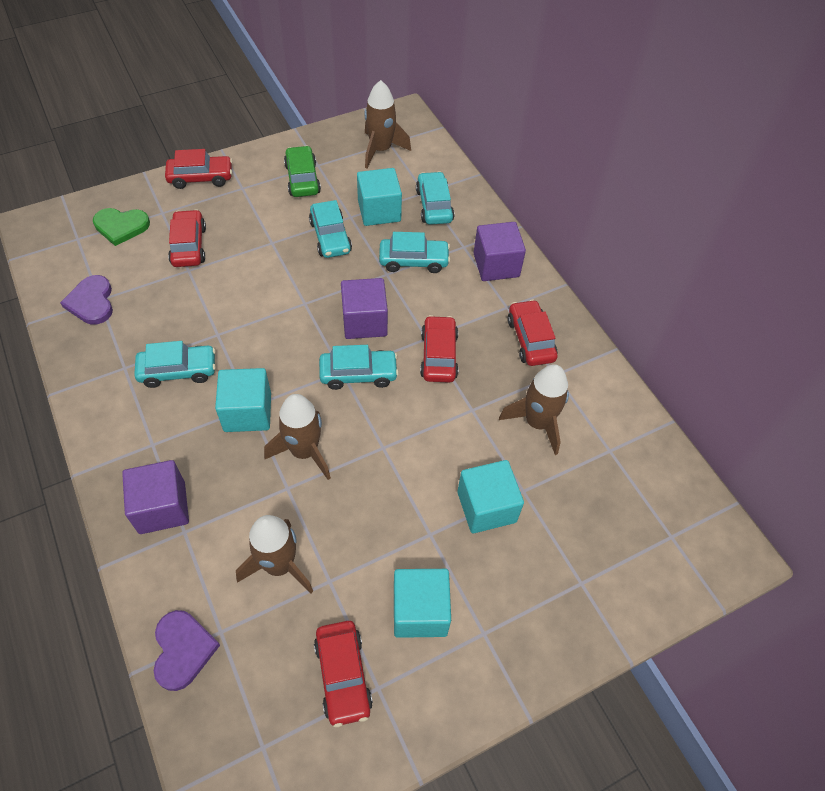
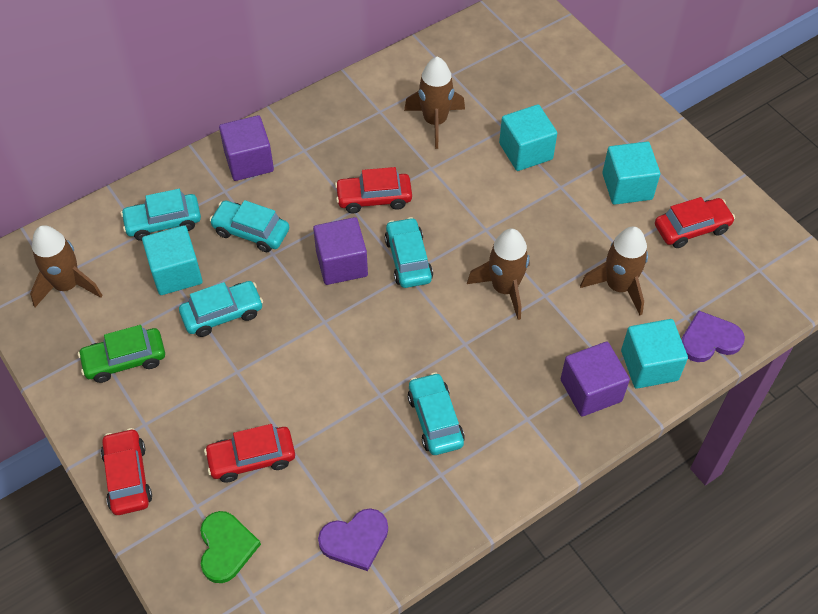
camera: 95 degrees left, 0 degrees up
(247, 412) = (472, 344): turquoise cube -> turquoise cube (649, 365)
(413, 261) = (251, 232): turquoise car -> turquoise car turned 60 degrees counterclockwise
(530, 339) = (342, 130): red car -> none

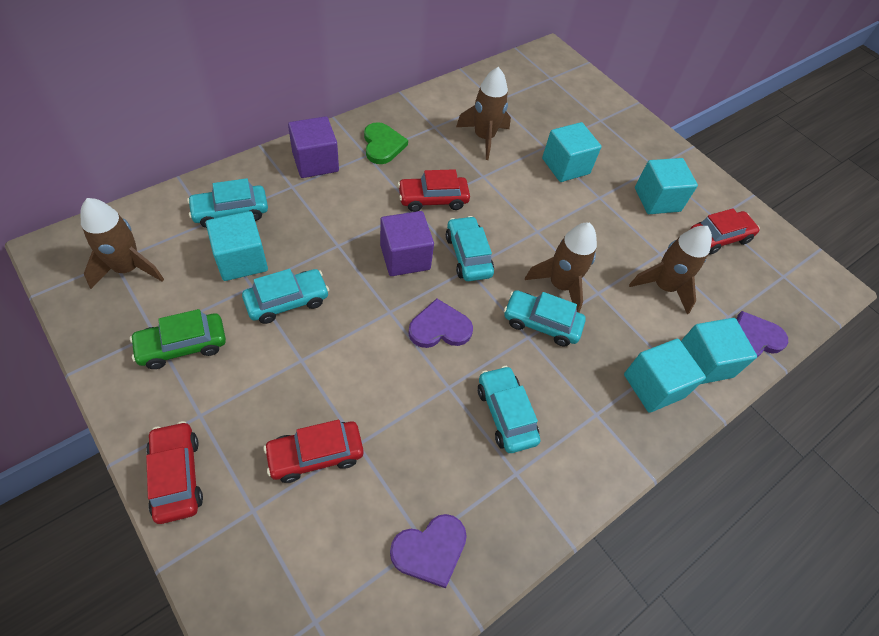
camera: 10 degrees left, 0 degrees up
(226, 547) = (285, 561): green heart -> green heart (382, 145)
(251, 232) = (317, 224): turquoise car -> turquoise car (541, 323)
(374, 336) = (439, 328): none -> purple heart
(591, 390) = (653, 386): purple cube -> turquoise cube

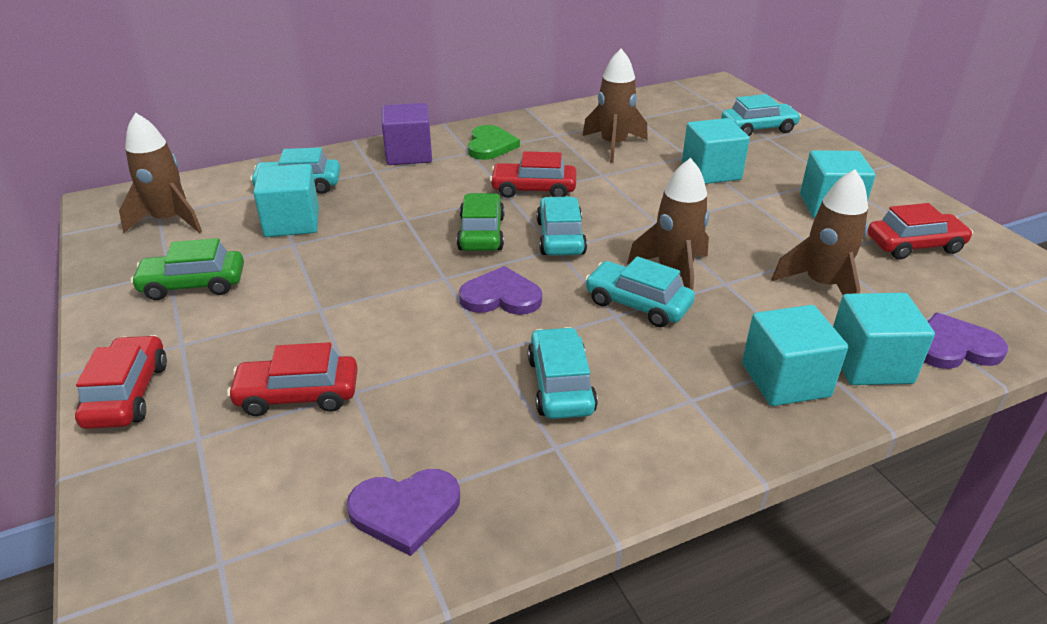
camera: 20 degrees right, 20 degrees down
(287, 301) = (327, 259): turquoise car -> turquoise car (758, 128)
(405, 257) = (481, 233): purple cube -> green car

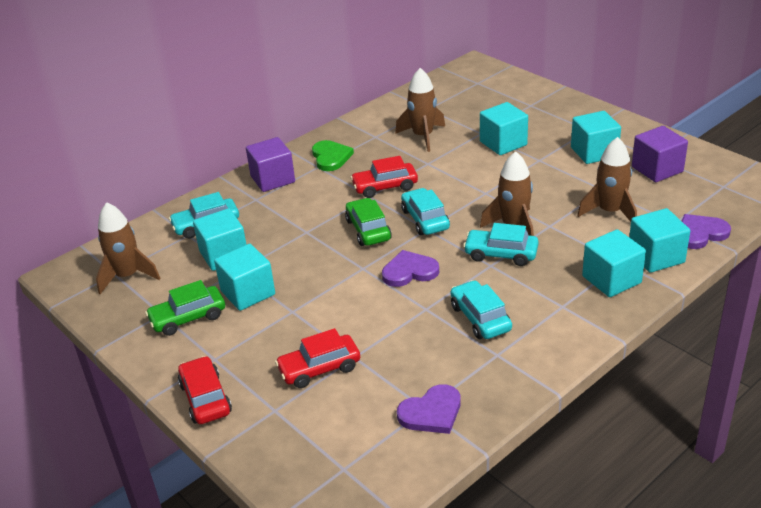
camera: 15 degrees left, 0 degrees up
(285, 272) = (248, 293): none -> turquoise cube
(758, 128) = (520, 98): turquoise car -> none
(914, 245) = (657, 169): red car -> purple cube

